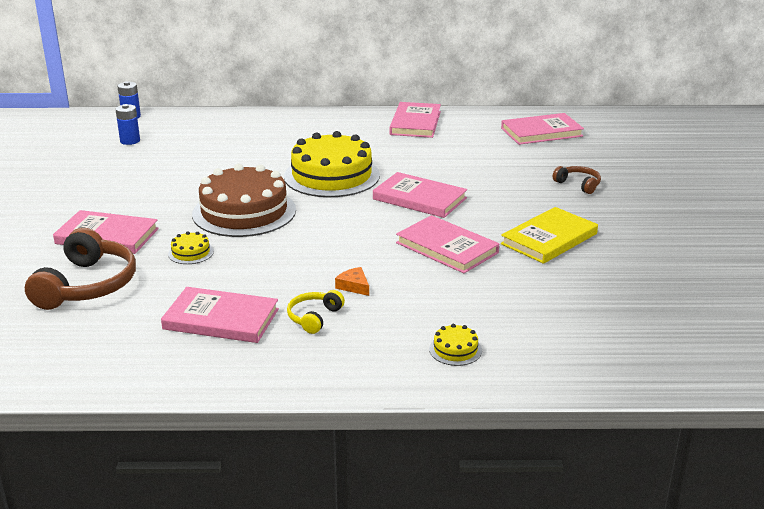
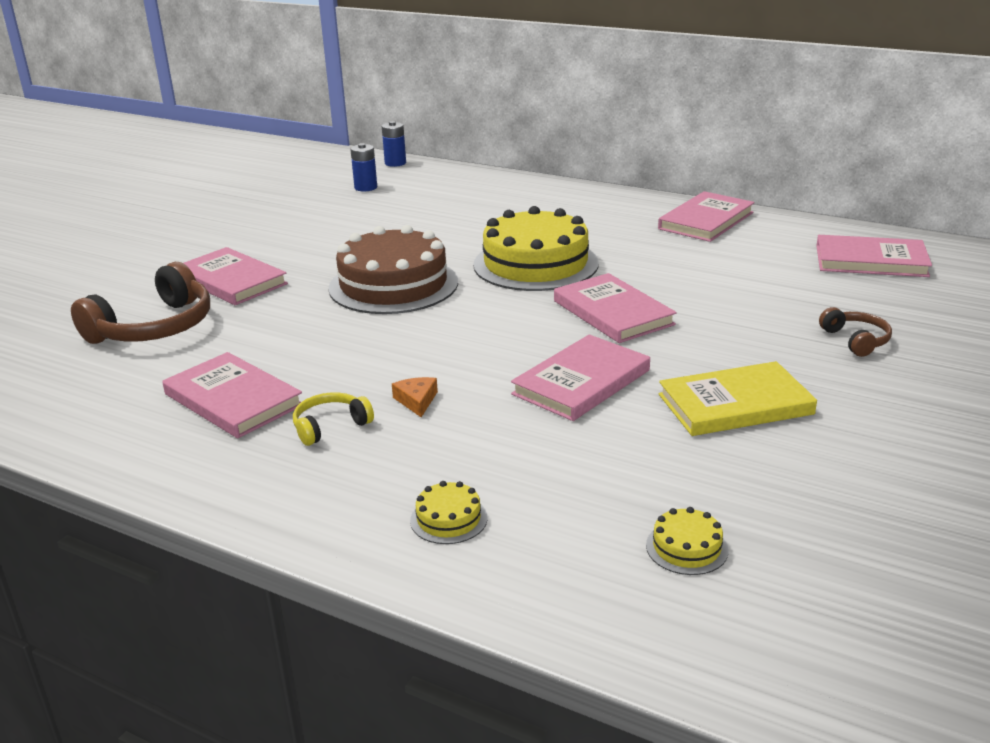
camera: 30 degrees right, 0 degrees up
(191, 253) = (289, 317): yellow cake -> yellow cake (686, 548)
(447, 248) = (581, 382): pink book -> pink book turned 60 degrees clockwise

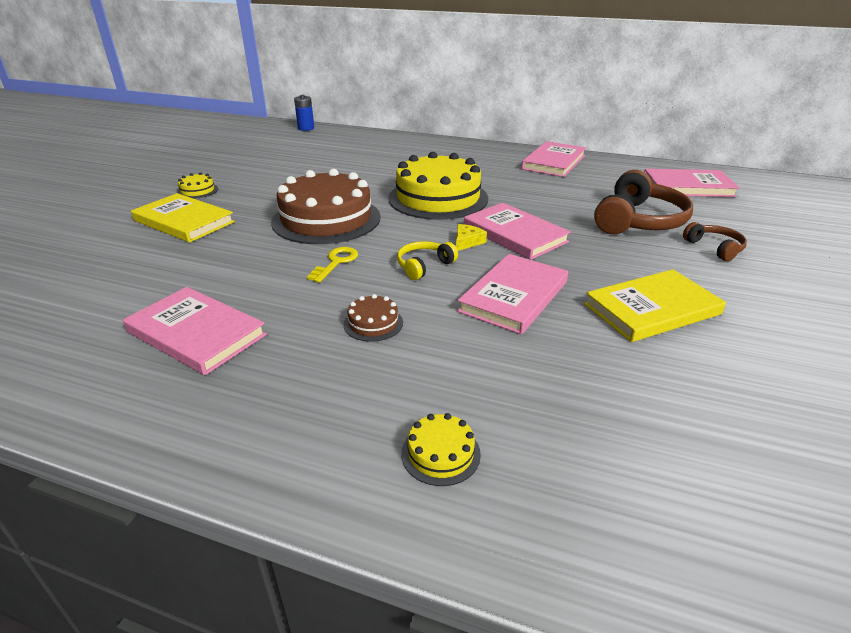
camera: 10 degrees left, 5 degrees up
(154, 328) = (114, 266): brown headphones -> brown headphones (638, 221)
(231, 281) = (184, 221): pink book -> yellow book
(330, 426) = (296, 355): yellow headphones -> yellow headphones (424, 266)
(365, 187) = (286, 146): blue battery -> none
(393, 335) = (336, 262): none -> yellow key
(416, 401) = (373, 323): orange cheese -> brown cake
(551, 319) = (467, 242): none -> yellow cheese
(686, 548) = (687, 466): yellow cake -> yellow cake (197, 191)

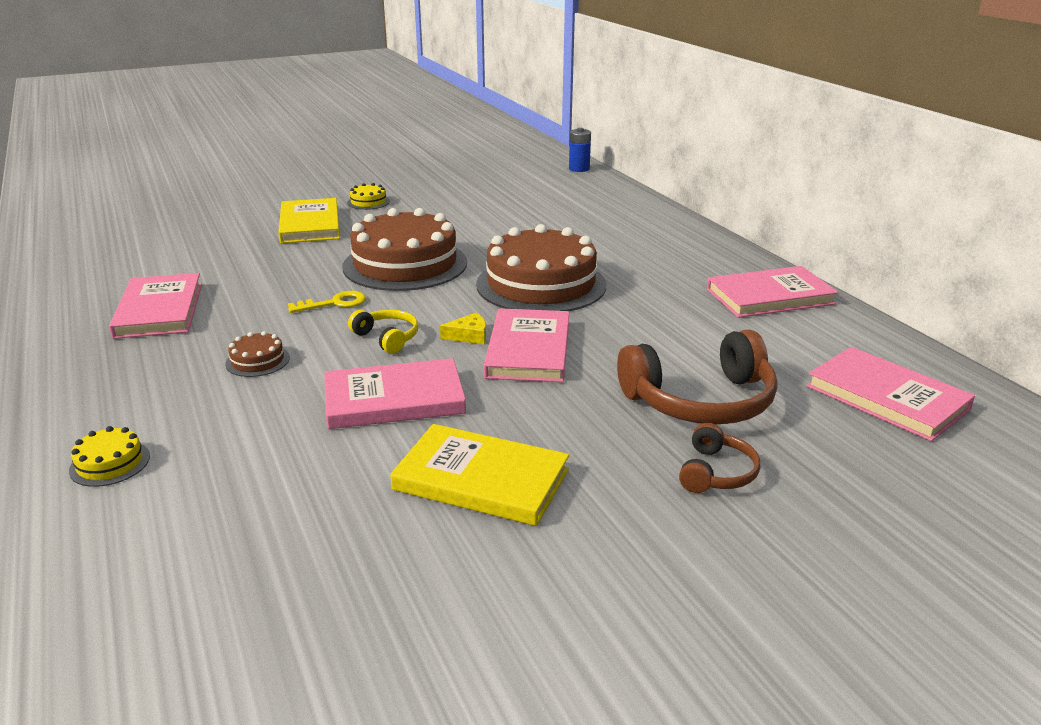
camera: 45 degrees right, 5 degrees down
(424, 266) = (387, 338): yellow headphones -> yellow headphones turned 45 degrees clockwise
(438, 198) = (541, 284): yellow cake -> brown cake

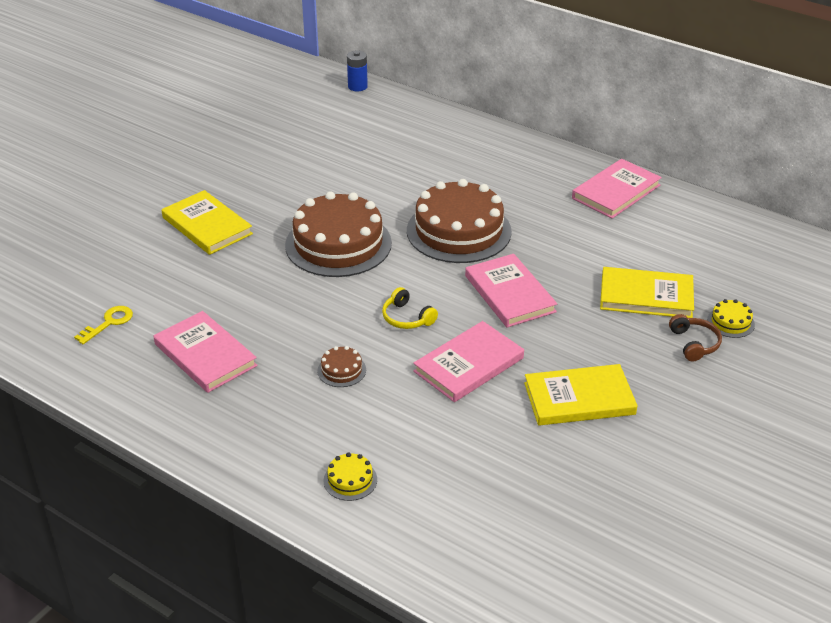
camera: 30 degrees left, 10 degrees up
(334, 303) = (331, 300): yellow key -> yellow key (109, 323)
(368, 202) = (224, 183): yellow cake -> yellow cake (730, 322)
(387, 338) = (407, 318): yellow headphones -> yellow headphones turned 150 degrees counterclockwise
(469, 335) = (459, 296): yellow cheese -> none
(701, 401) = (646, 296): brown headphones -> yellow book
(886, 398) = (740, 256): pink book -> none

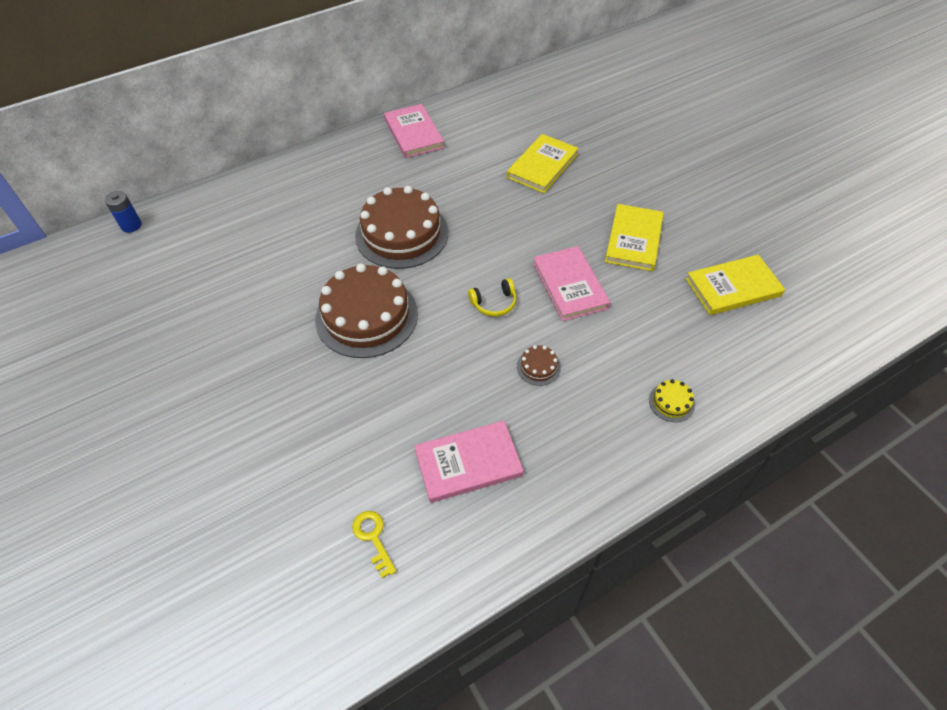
camera: 65 degrees left, 15 degrees up
(207, 226) = (268, 408): yellow book -> yellow book (733, 287)
(510, 294) = (499, 233): pink book -> none
(694, 343) = (603, 164): brown headphones -> none
(730, 322) = (590, 140): yellow cake -> none

